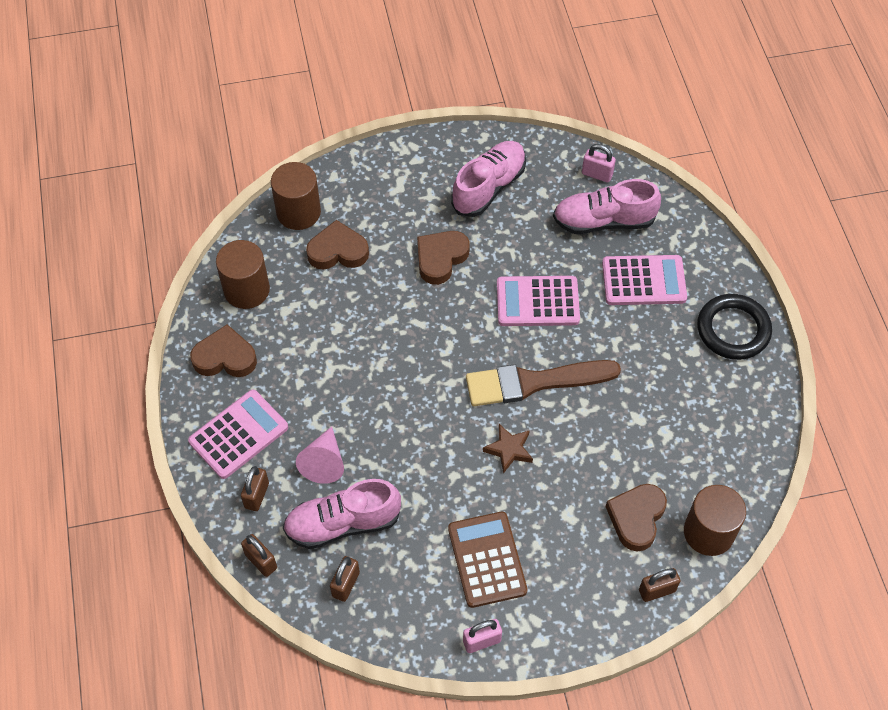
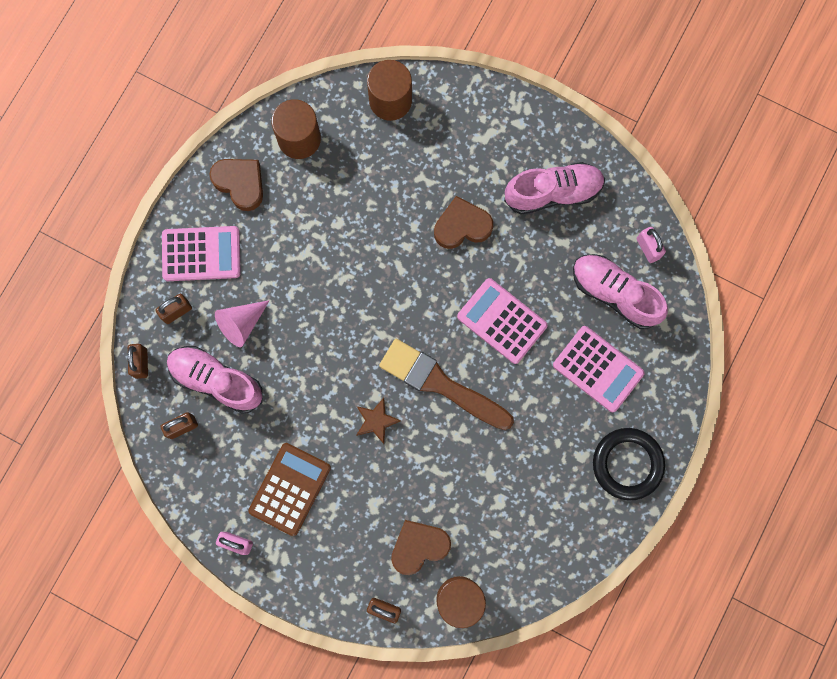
camera: 40 degrees right, 20 degrees up
(338, 251) = (391, 158): brown heart -> none

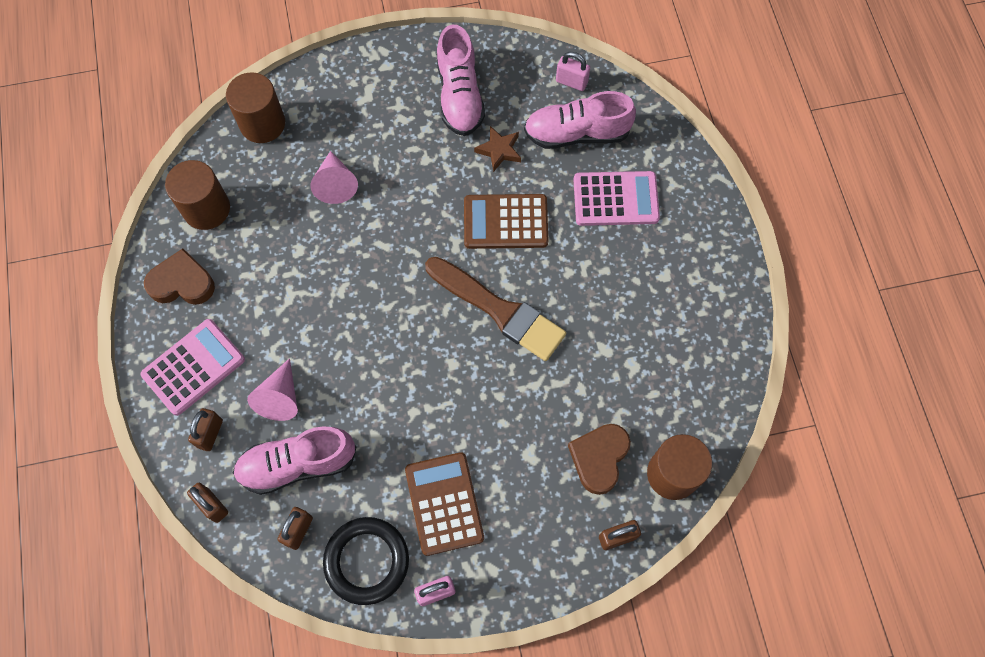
camera: 40 degrees left, 10 degrees down
(376, 421) = (470, 384): brown star -> brown star (499, 150)
(404, 192) = (335, 184): none -> pink cone
(441, 384) = (499, 310): brown brush -> brown brush turned 135 degrees counterclockwise
(462, 226) = (407, 174): brown heart -> none
(502, 321) = (505, 222): pink calculator -> brown calculator
(553, 192) = (459, 96): pink shoe -> pink shoe turned 135 degrees clockwise
(627, 464) = (705, 252): black ring -> black ring (367, 561)

